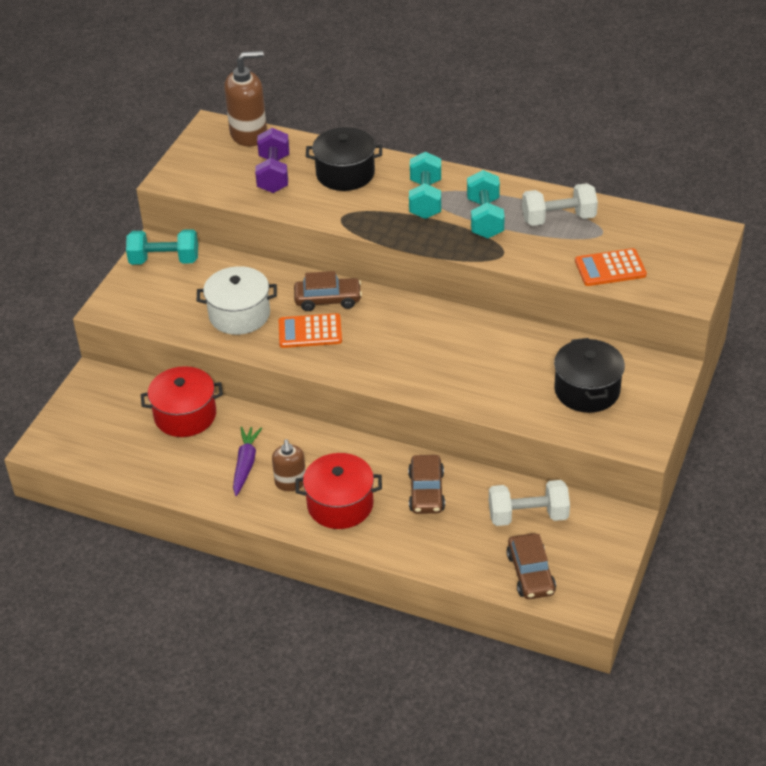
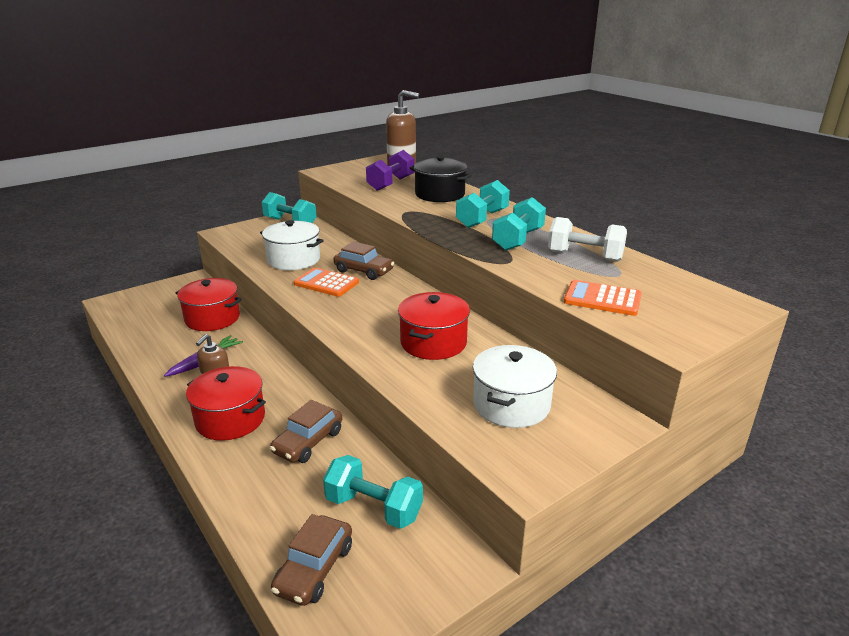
camera: 30 degrees right, 15 degrees down
(477, 358) = (433, 342): none -> red pot
(528, 516) = (374, 508): white dumbbell -> turquoise dumbbell
(587, 390) = (511, 404): black pot -> white pot

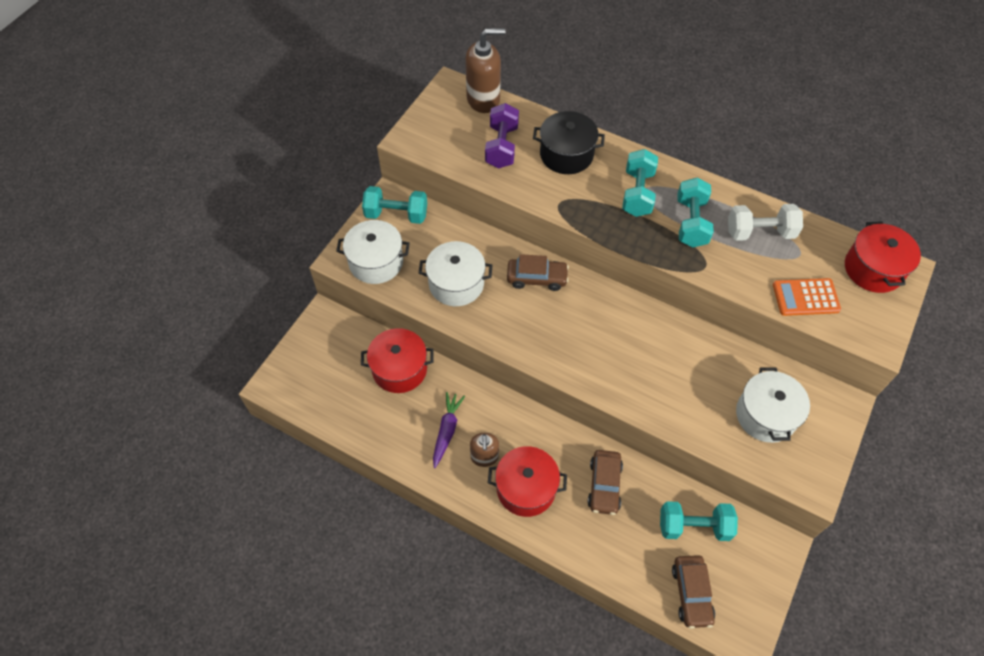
camera: 25 degrees left, 30 degrees up
(246, 238) = (376, 262): none -> white pot
(326, 283) = (517, 312): orange calculator -> none
(433, 342) = (666, 363): red pot -> red pot (873, 269)

